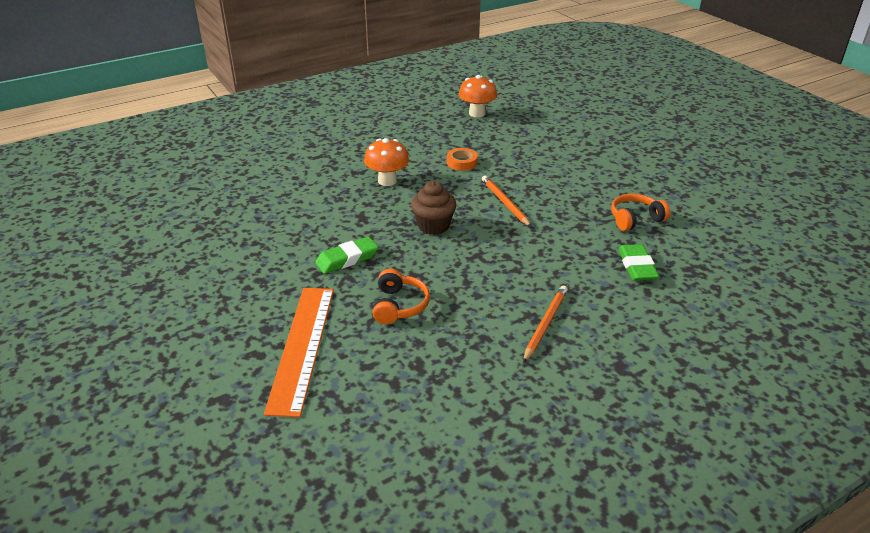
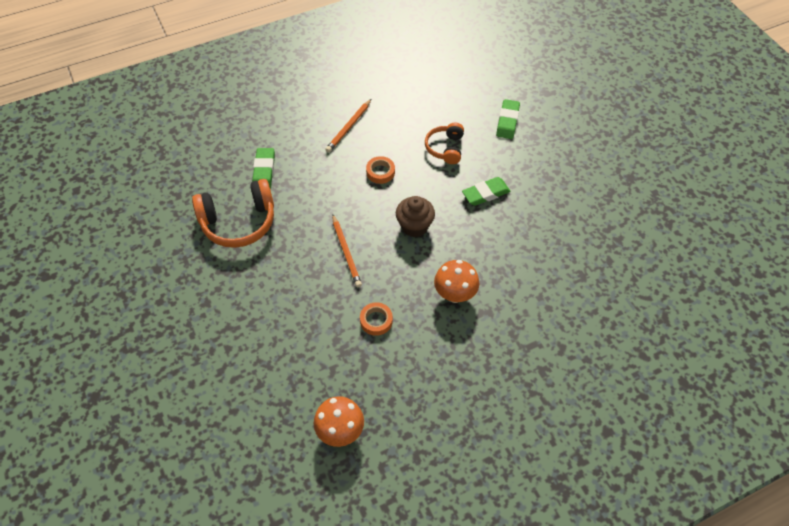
camera: 175 degrees left, 20 degrees up
(302, 347) = (507, 121): orange ruler -> green eraser
(485, 273) = (380, 172): none -> orange tape
(635, 219) = (239, 222): orange headphones -> orange headphones, size x1.70

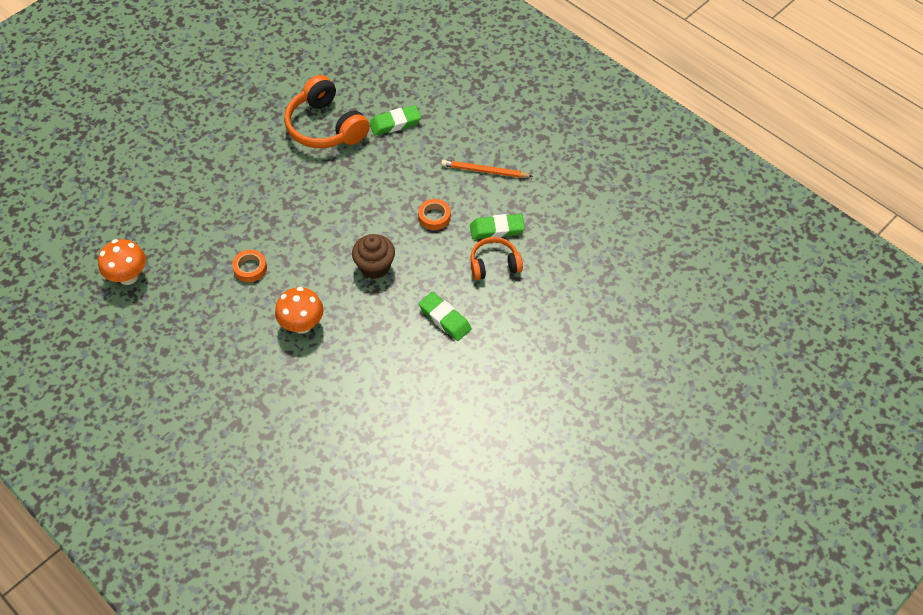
camera: 70 degrees right, 0 degrees up
(346, 252) = (321, 220): orange pencil -> none
(507, 121) = (563, 313): green eraser -> green eraser (497, 229)

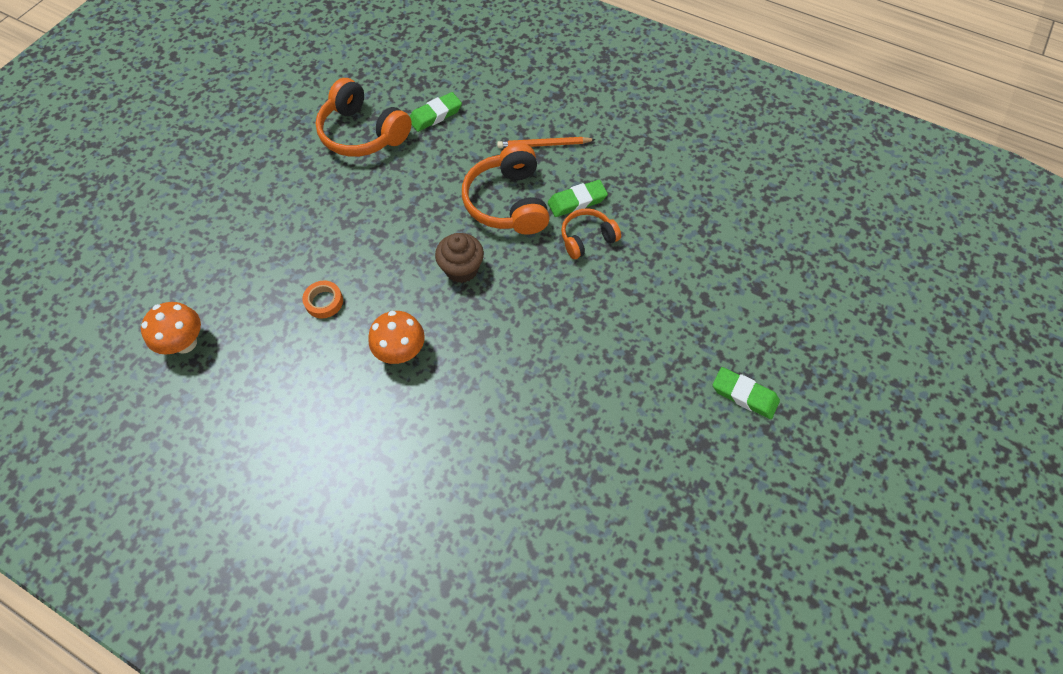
camera: 15 degrees left, 5 degrees up
(434, 217) = (508, 202): orange tape -> orange headphones
(444, 318) = (555, 308): green eraser -> green eraser (744, 395)

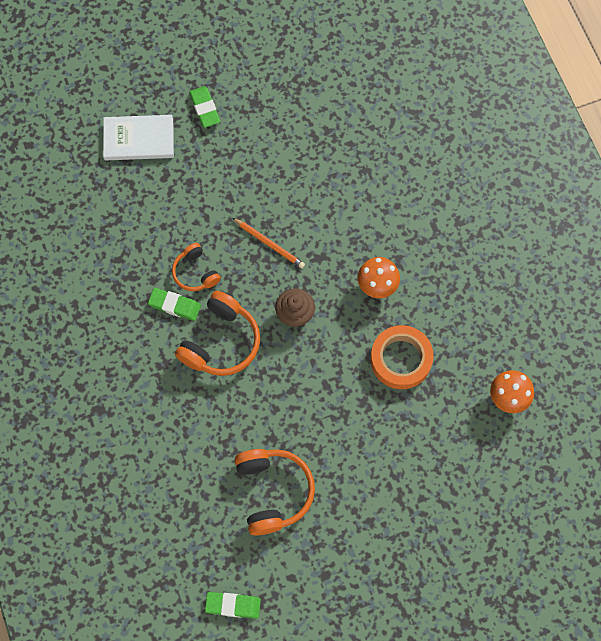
camera: 140 degrees left, 10 degrees up
(324, 302) = (401, 359): orange tape -> orange tape, size x1.99
(435, 115) = (205, 465): green eraser -> green eraser (233, 605)
(544, 145) = (152, 371): orange pencil -> orange pencil (269, 244)
(587, 238) = (195, 272): orange headphones -> orange headphones turned 45 degrees clockwise
(768, 313) = (139, 139): none -> white book

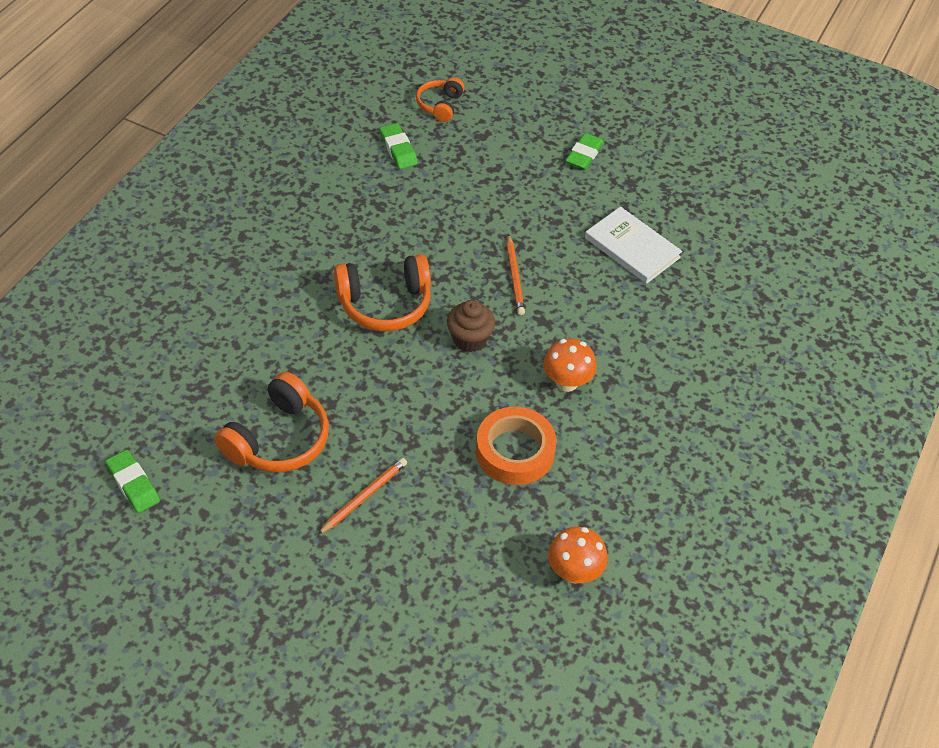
camera: 45 degrees right, 20 degrees down
(139, 139) = (506, 132): white book -> white book (632, 248)
(174, 305) = (384, 250): green eraser -> green eraser (398, 149)
(195, 272) = (430, 244): orange headphones -> orange headphones (440, 105)
(359, 474) = (364, 497): none -> orange pencil

